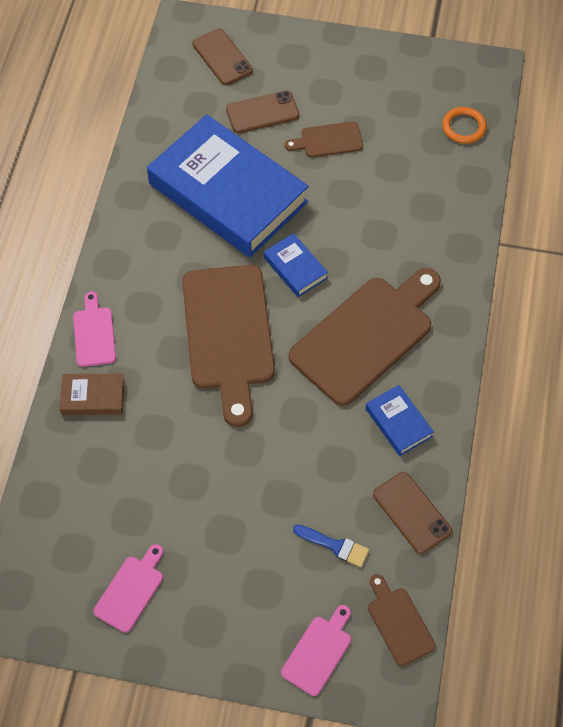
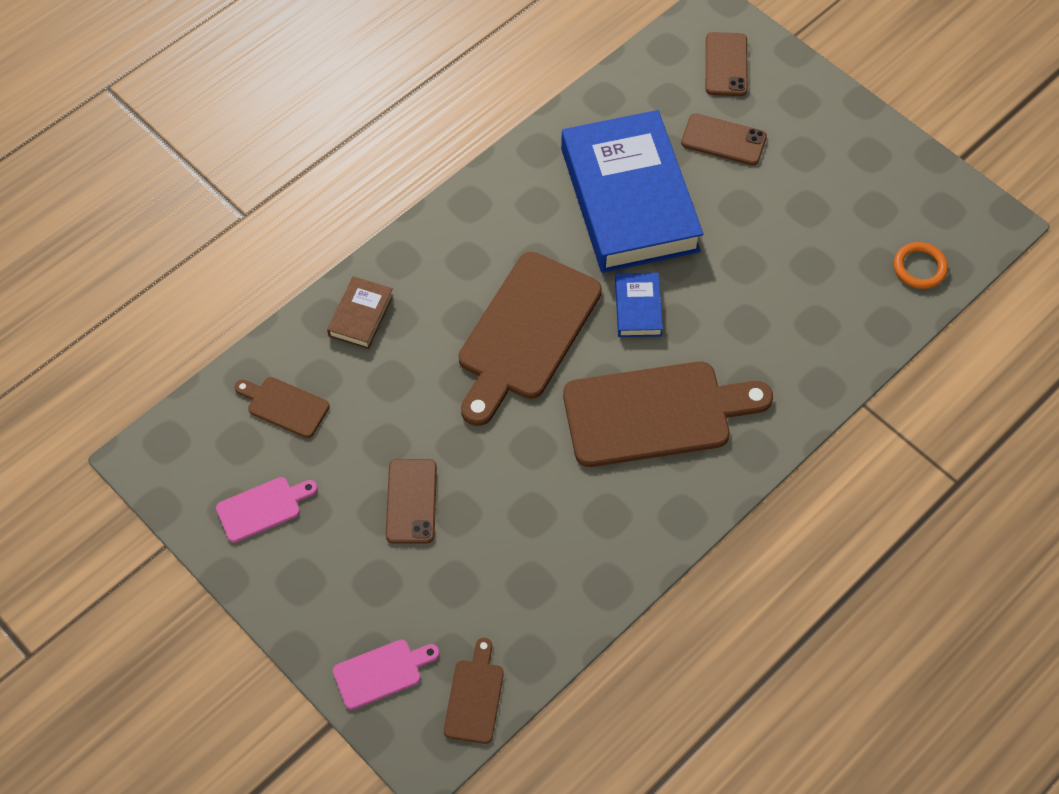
camera: 35 degrees right, 0 degrees up
(93, 397) = (361, 315): brown book -> brown book turned 75 degrees clockwise
(94, 334) = (405, 259): pink cutting board -> none
(328, 140) = (768, 203): brown cutting board -> brown cutting board (284, 406)
(335, 546) = (471, 588): blue brush -> none
(398, 422) = (621, 514): blue book -> none
(412, 512) = (567, 605): brown phone -> brown phone (411, 501)

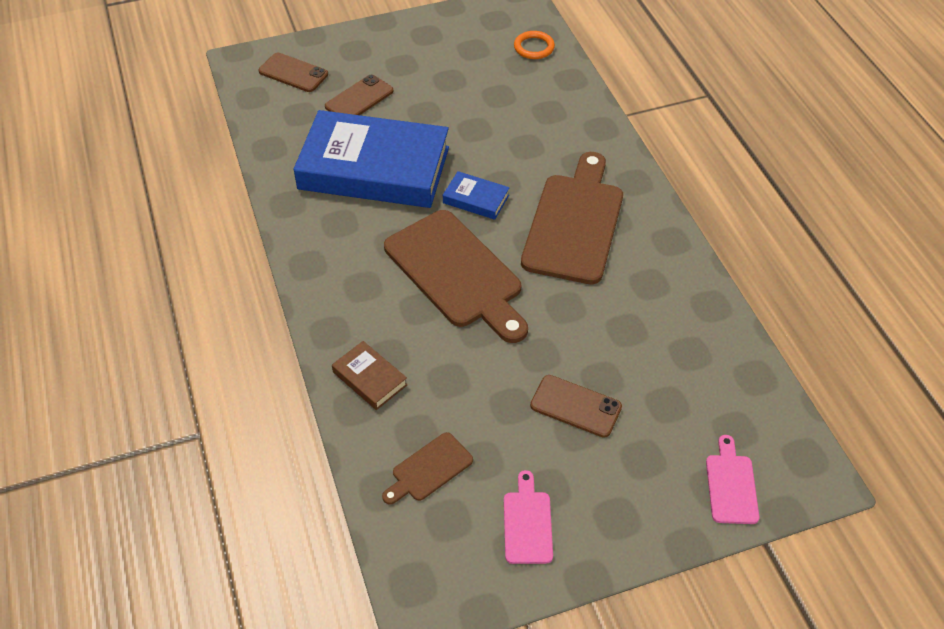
camera: 65 degrees left, 10 degrees down
(474, 697) = (776, 426): brown cutting board -> none

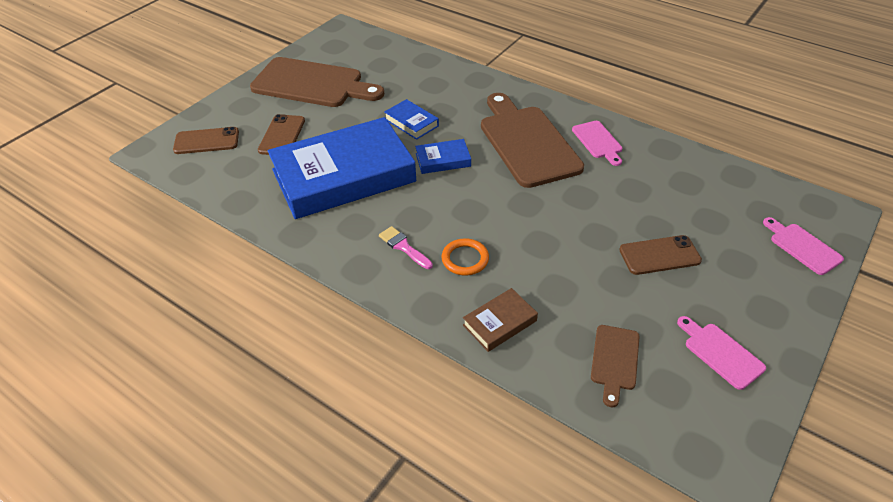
camera: 35 degrees left, 5 degrees down
(359, 265) = (403, 247): none -> pink brush
(370, 378) = (499, 323): brown book -> brown book turned 45 degrees counterclockwise
(457, 273) = (483, 214): brown cutting board -> brown cutting board (312, 84)
(486, 144) = (411, 122): none -> blue book
(534, 47) = (380, 51): orange ring -> orange ring (465, 259)
(648, 260) = (598, 141): none -> pink cutting board

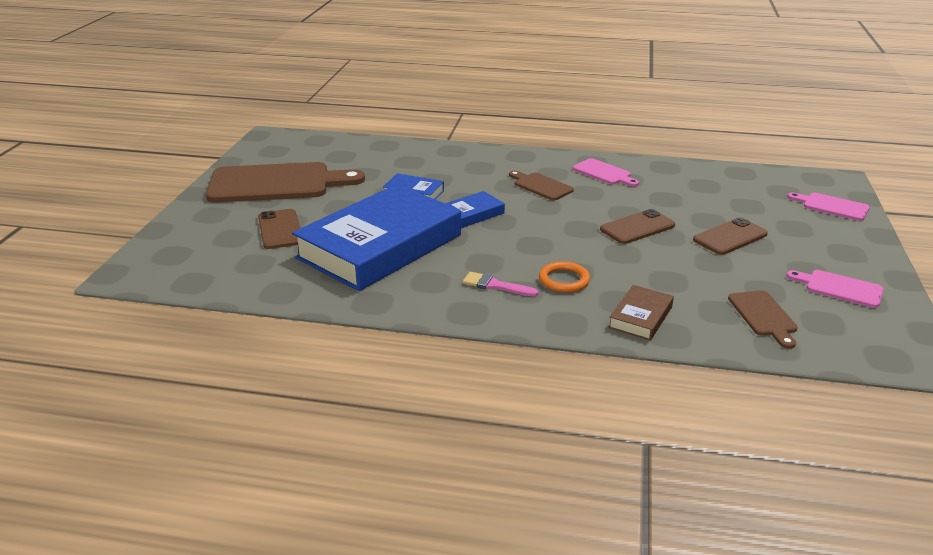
camera: 25 degrees left, 15 degrees down
(206, 141) = (192, 251): brown phone -> brown phone (637, 227)
(527, 142) = (541, 186): brown cutting board -> brown cutting board, size x0.47

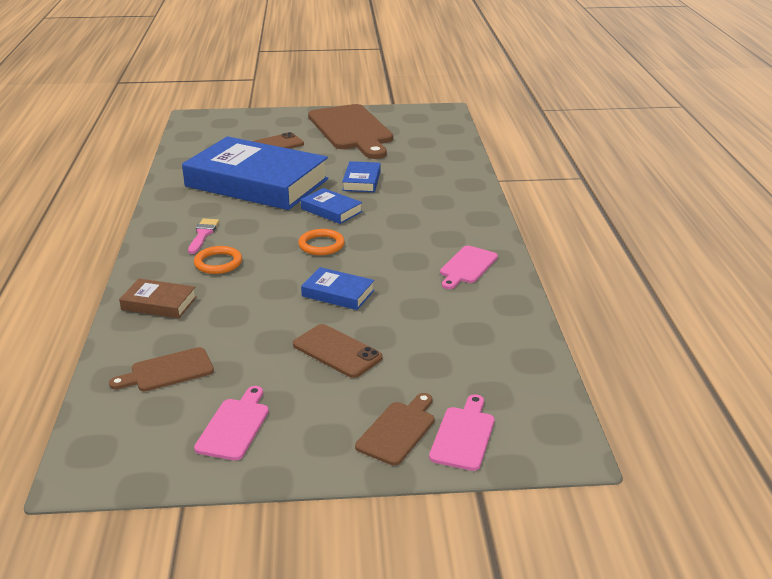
camera: 75 degrees right, 0 degrees up
(541, 186) = (411, 235): brown cutting board -> brown cutting board (398, 430)
(544, 226) = (321, 245): none -> orange ring
(637, 227) = (338, 293): brown phone -> blue book

